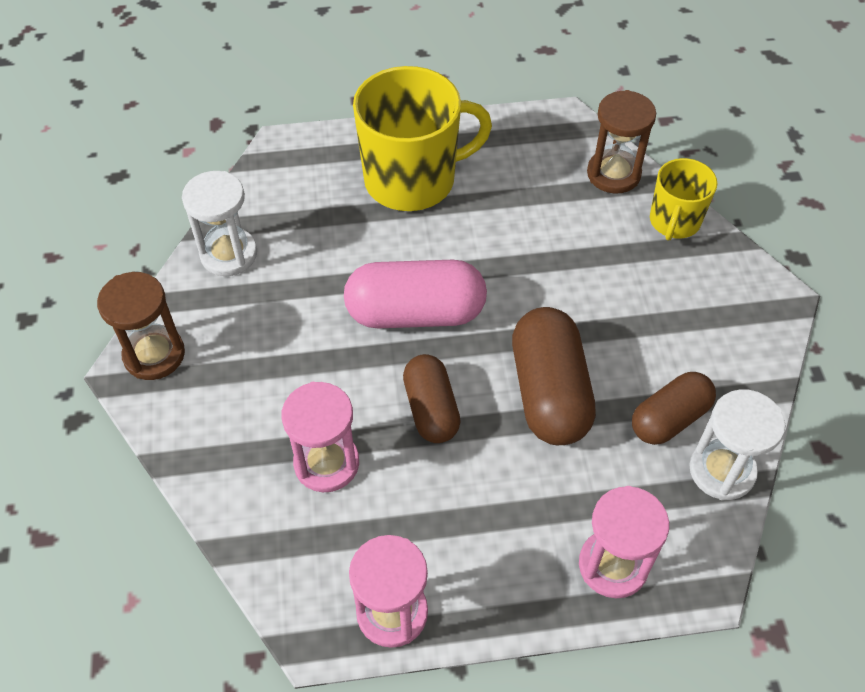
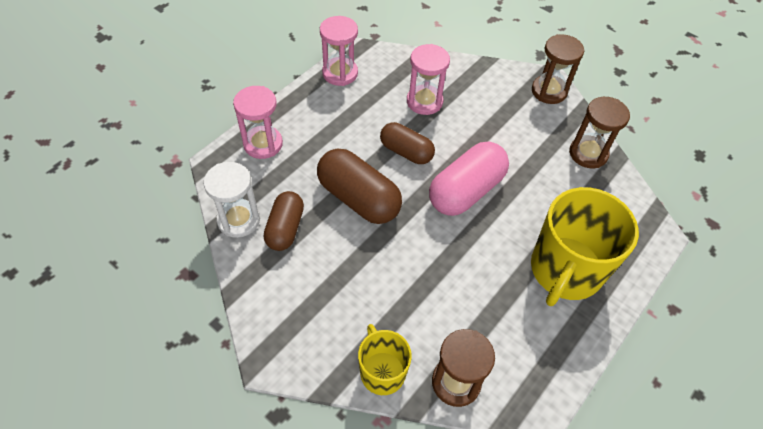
camera: 135 degrees right, 0 degrees up
(229, 254) = (588, 153): white hourglass -> brown hourglass

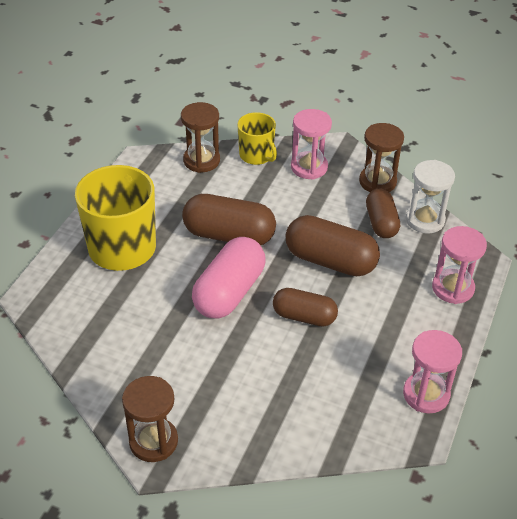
camera: 165 degrees right, 10 degrees down
(424, 101) = (307, 382): pink hourglass -> pink hourglass (309, 167)
(450, 255) = (229, 235): none -> brown capsule
(588, 153) = (101, 365): brown hourglass -> brown hourglass (377, 182)

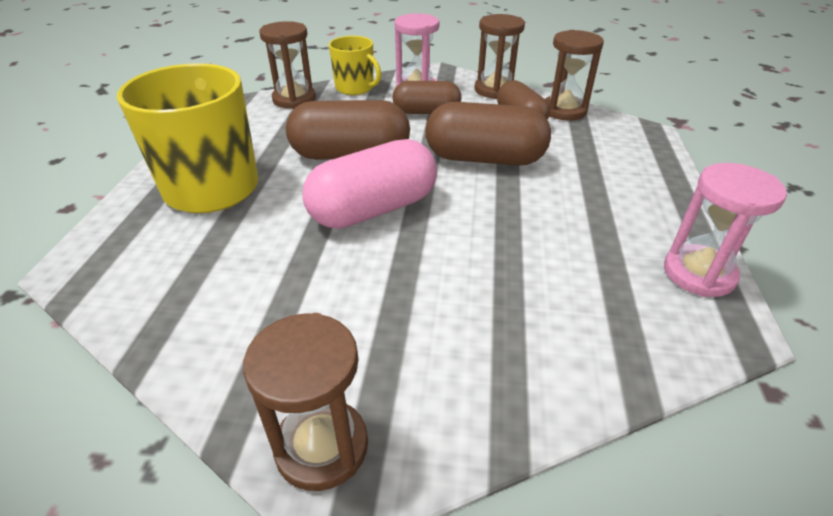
camera: 15 degrees left, 5 degrees down
(229, 292) = (373, 209): pink capsule -> pink capsule turned 45 degrees clockwise
(304, 316) = (484, 217): brown capsule -> brown capsule (426, 112)
(425, 220) = (564, 110): white hourglass -> brown hourglass
(453, 288) = (638, 160): pink hourglass -> none

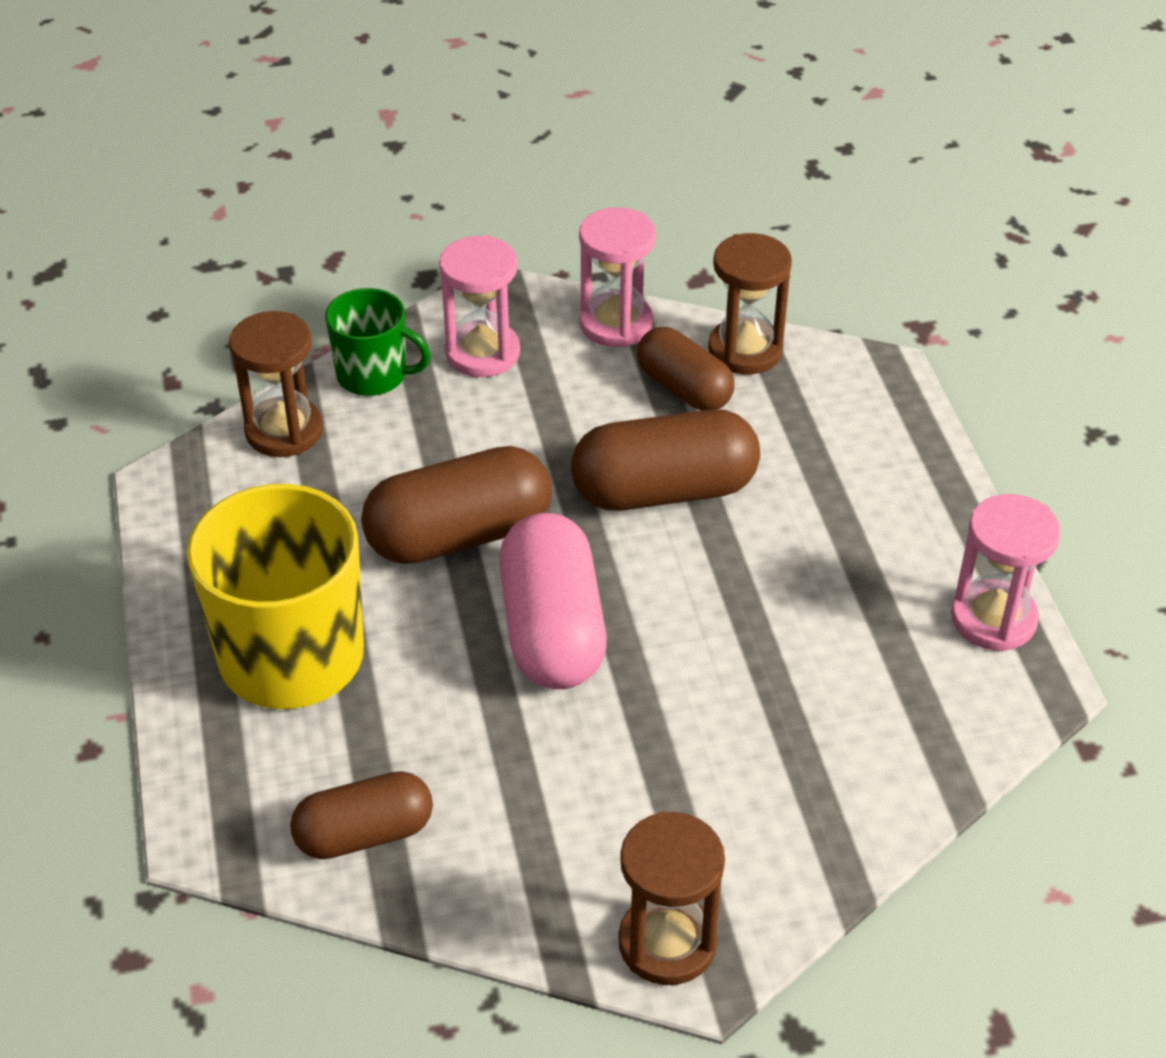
camera: 20 degrees left, 5 degrees up
(355, 88) = (374, 375): yellow mug -> green mug
(373, 209) = (552, 630): pink capsule -> pink capsule turned 45 degrees counterclockwise
(426, 112) = (528, 408): brown capsule -> brown capsule (364, 834)
(495, 90) = (616, 324): brown hourglass -> pink hourglass

